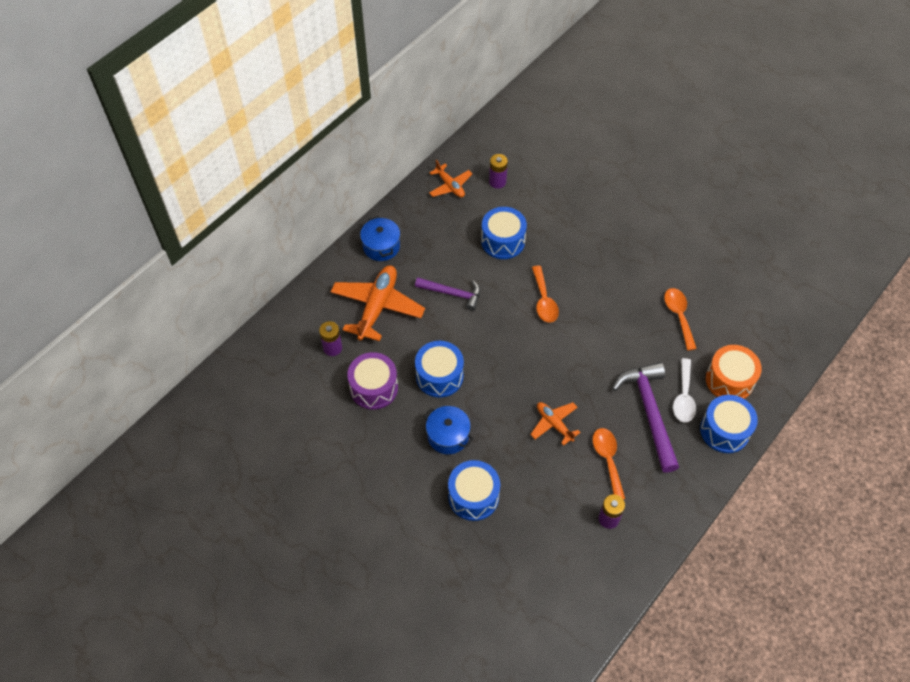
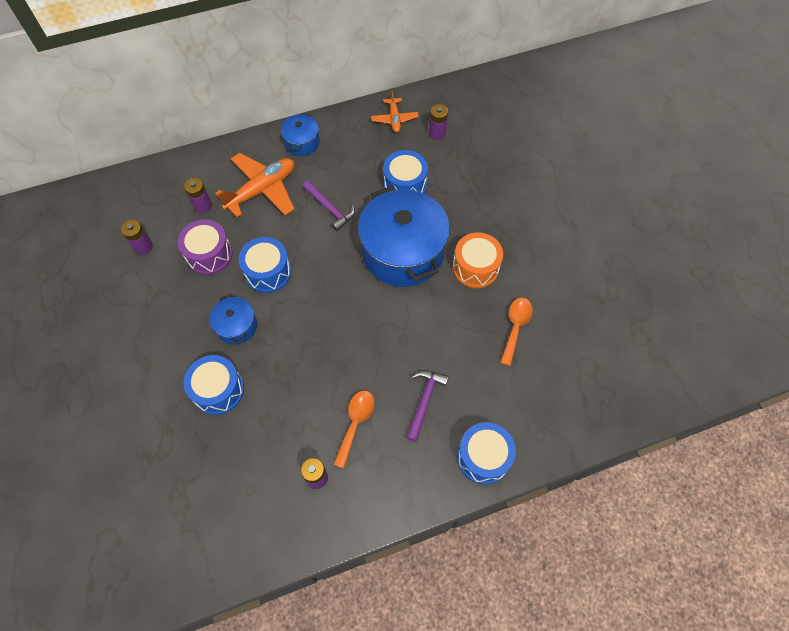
camera: 30 degrees right, 5 degrees up
(305, 412) = (143, 247): none -> purple battery
(544, 300) = (403, 252): orange spoon -> blue pot
(554, 424) = (332, 365): orange plane -> none
(649, 412) = (424, 401): purple hammer -> purple hammer, size x0.62
(683, 397) = (466, 404): white spoon -> none
(729, 380) = (522, 412): orange drum -> orange drum (475, 267)

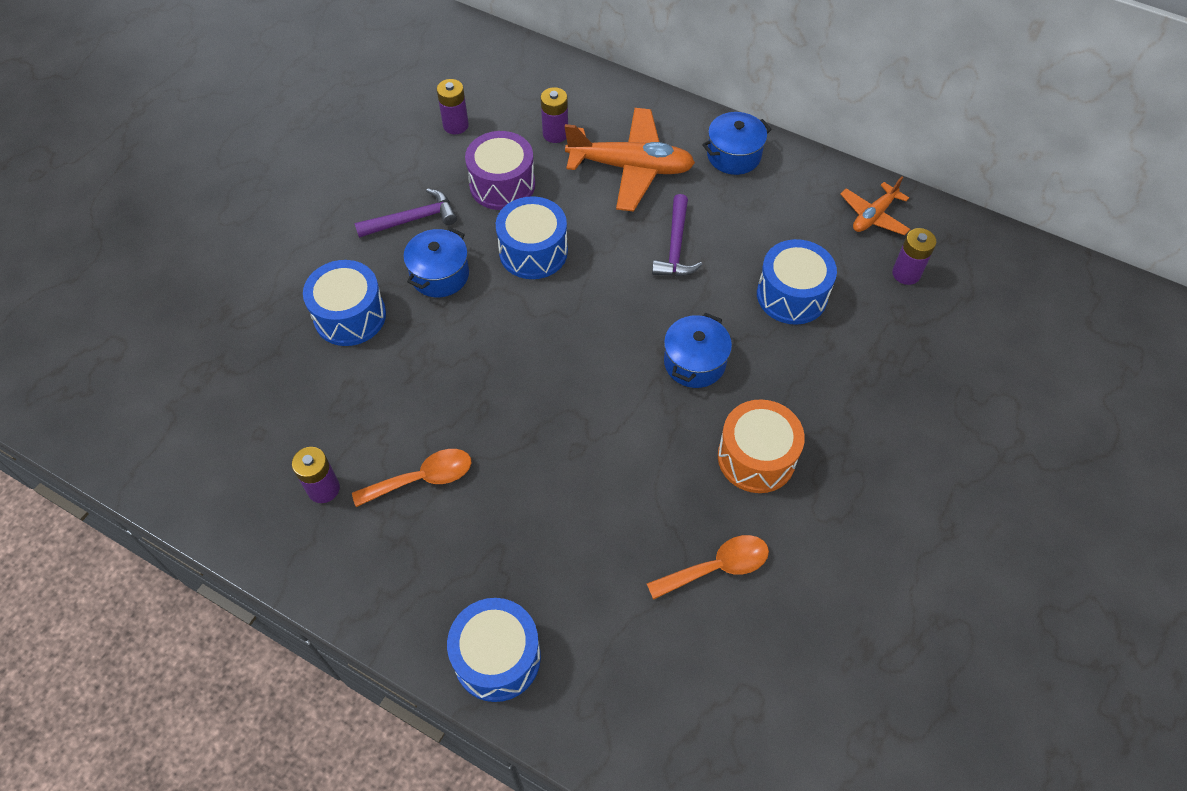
camera: 50 degrees right, 5 degrees down
(403, 252) = (694, 362): blue pot -> blue pot, size x0.47
(424, 401) = (514, 533): purple hammer -> purple hammer (412, 219)

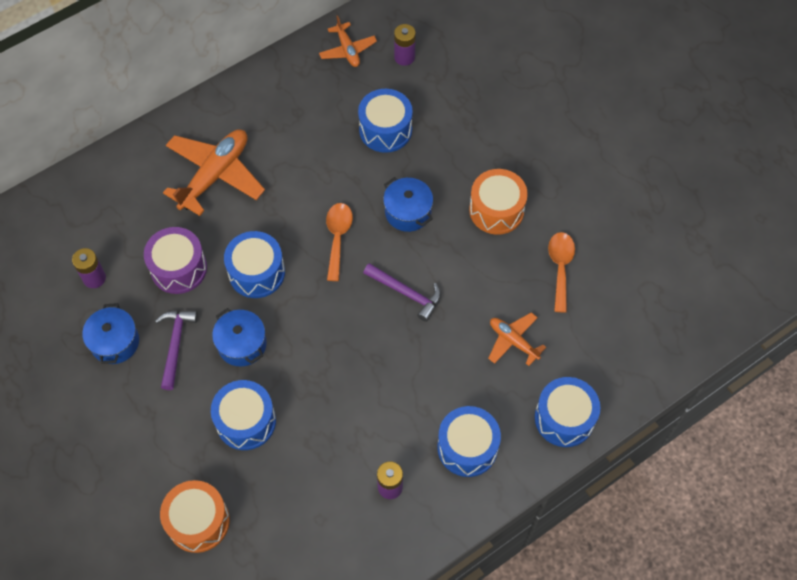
camera: 65 degrees left, 5 degrees up
(219, 322) = (198, 521): none -> orange drum
(408, 554) = (467, 447): none -> blue drum
(423, 478) = (414, 418): orange spoon -> orange spoon (338, 237)
(555, 134) = (149, 211): purple battery -> none
(579, 551) = (513, 341): none -> orange plane
(676, 246) = (305, 179): purple hammer -> purple hammer (406, 293)
(734, 155) = (244, 105): blue pot -> blue pot (115, 342)

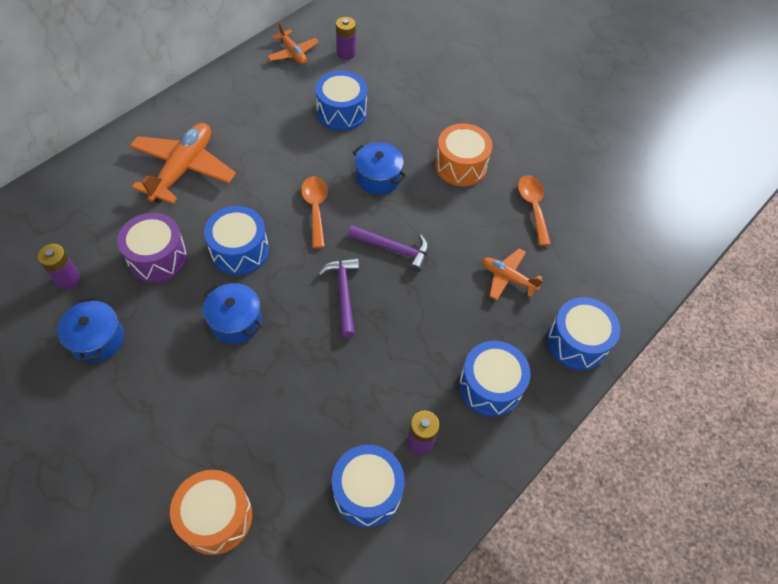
camera: 15 degrees left, 5 degrees down
(175, 345) = (164, 332): purple hammer -> purple hammer (343, 294)
(246, 421) = (253, 398): blue drum -> blue drum (367, 491)

